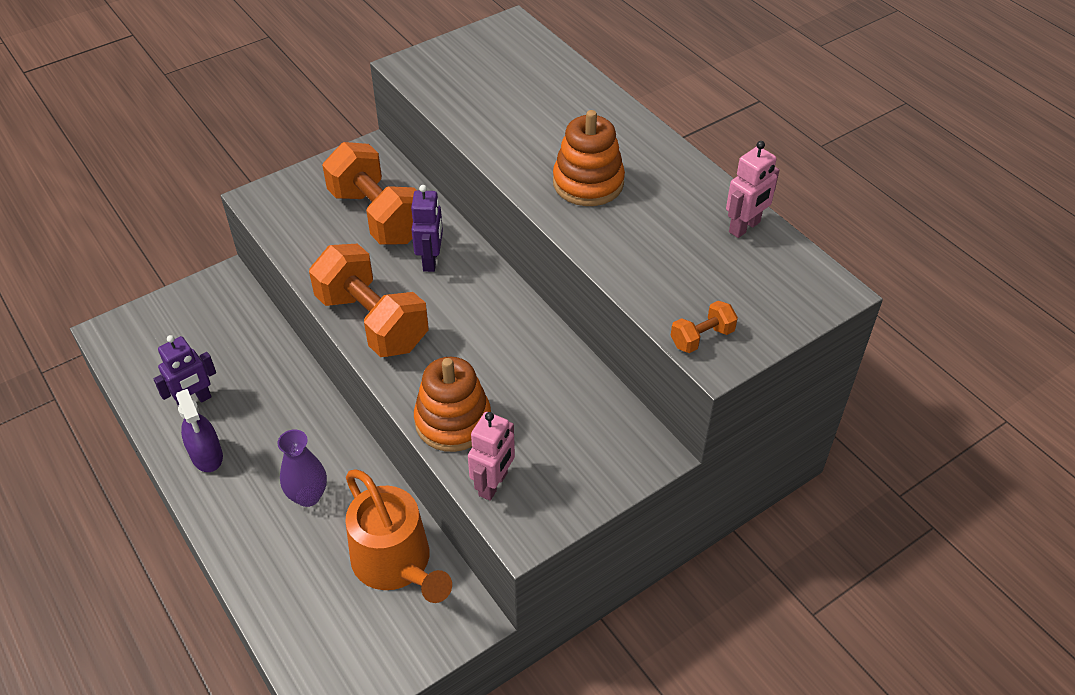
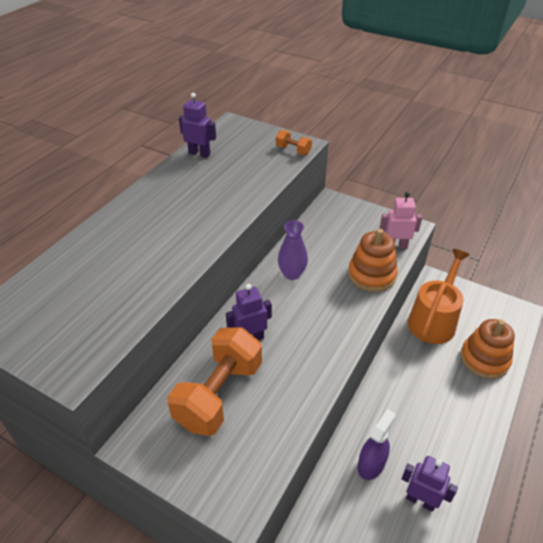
camera: 115 degrees left, 5 degrees down
(207, 455) = (452, 459): purple spray bottle -> purple spray bottle (371, 464)
(308, 496) = (431, 381): purple vase -> purple vase (292, 274)
(372, 322) = (327, 345): orange dumbbell -> none
(588, 183) = (191, 217): orange stacking toy -> orange stacking toy (484, 359)
(745, 227) = (199, 153): pink robot -> purple robot

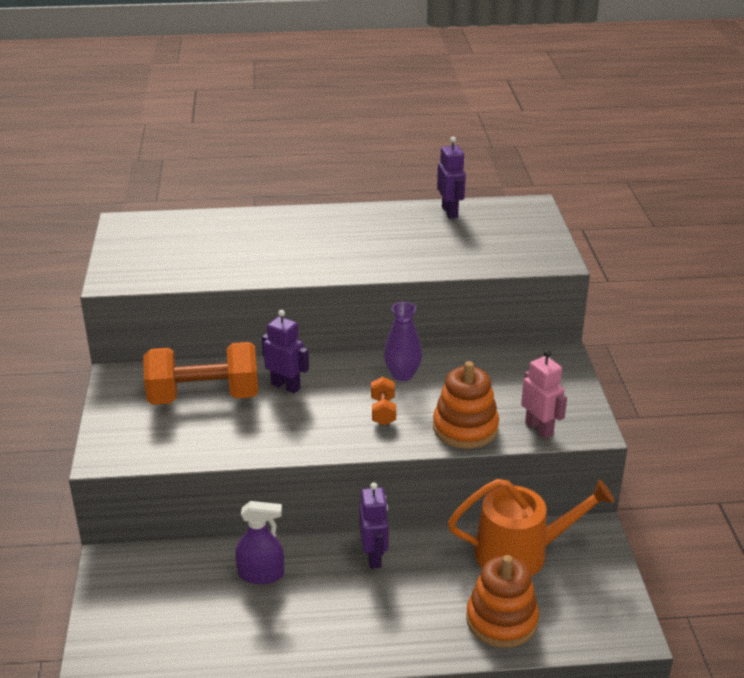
camera: 55 degrees right, 10 degrees down
(293, 150) = (535, 259): orange dumbbell -> orange dumbbell (383, 411)
(420, 500) = (248, 627): purple robot -> purple robot (374, 557)

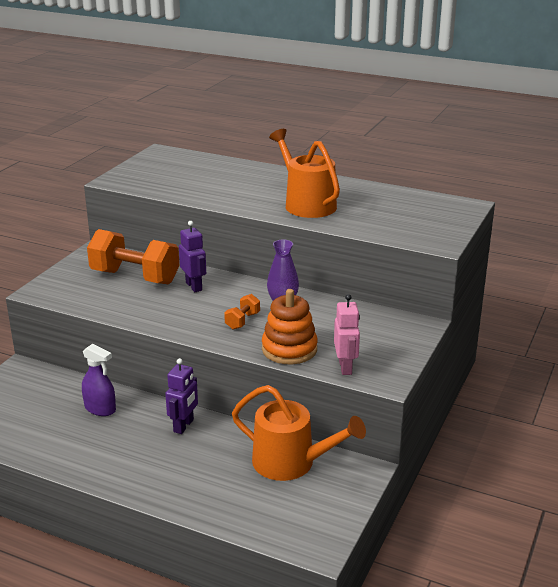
camera: 30 degrees right, 5 degrees down
(374, 249) = (307, 204): none -> orange watering can
(450, 212) = (394, 195): purple robot -> none
(501, 620) = (230, 500): orange stacking toy -> none

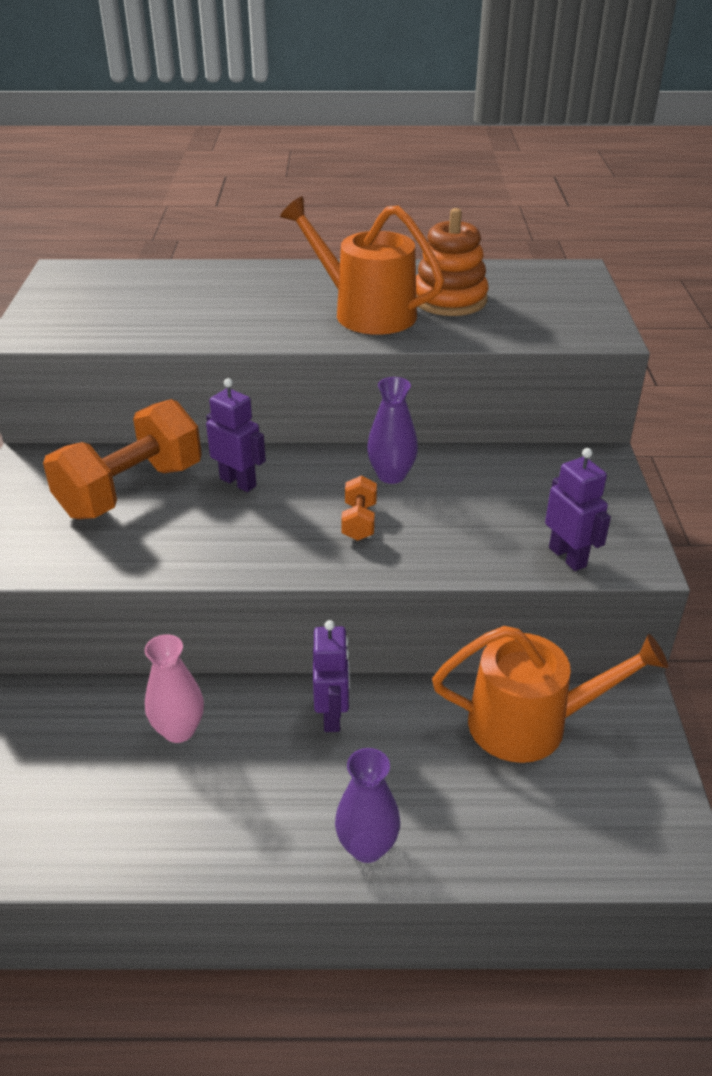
camera: 25 degrees left, 10 degrees up
(100, 409) = (179, 730): purple spray bottle -> pink vase
(135, 277) = (131, 490): orange dumbbell -> orange dumbbell turned 45 degrees counterclockwise
(153, 487) = (367, 847): none -> purple vase
(289, 349) = (466, 550): orange stacking toy -> orange stacking toy (449, 300)
(345, 367) = (568, 557): pink robot -> purple robot

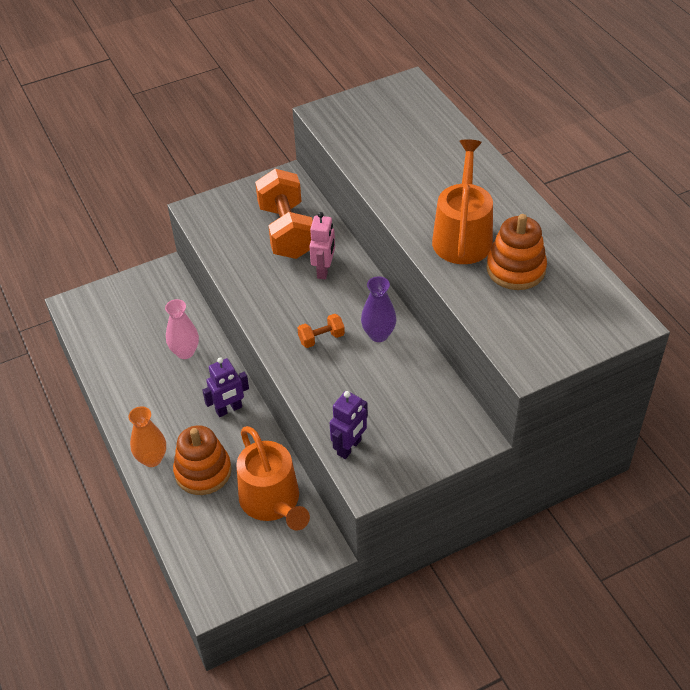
camera: 65 degrees right, 10 degrees up
(131, 490) = (287, 231): orange dumbbell -> orange dumbbell turned 60 degrees clockwise
(238, 482) = (324, 270): purple robot -> pink robot
(367, 847) = (152, 459): purple vase -> orange vase
(431, 786) = (203, 471): none -> orange stacking toy

